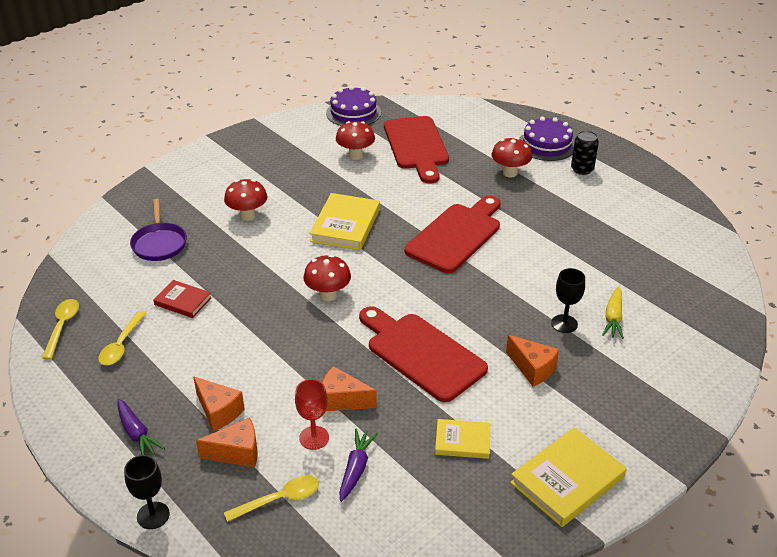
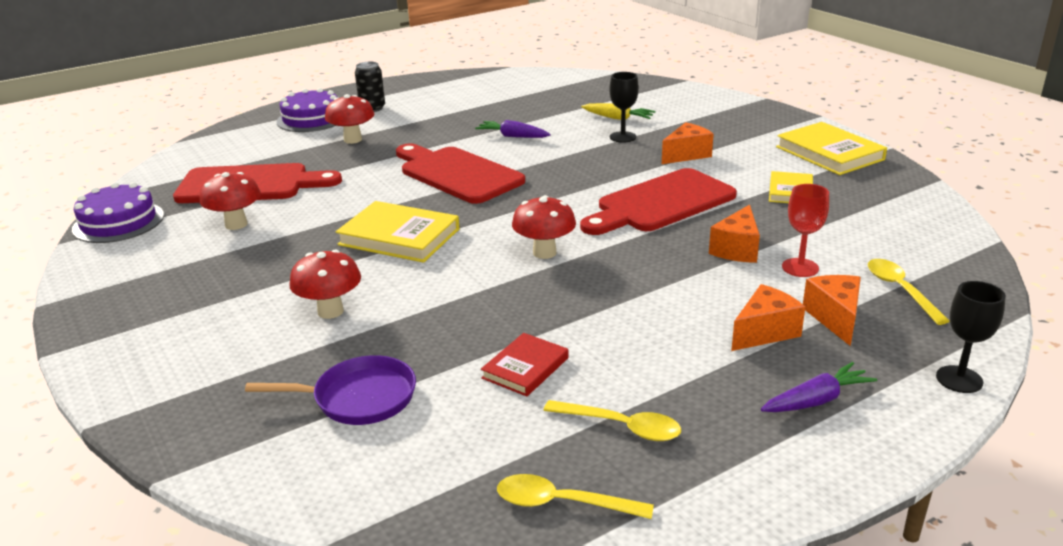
camera: 80 degrees left, 10 degrees down
(356, 469) = (841, 245): purple carrot -> purple carrot (513, 136)

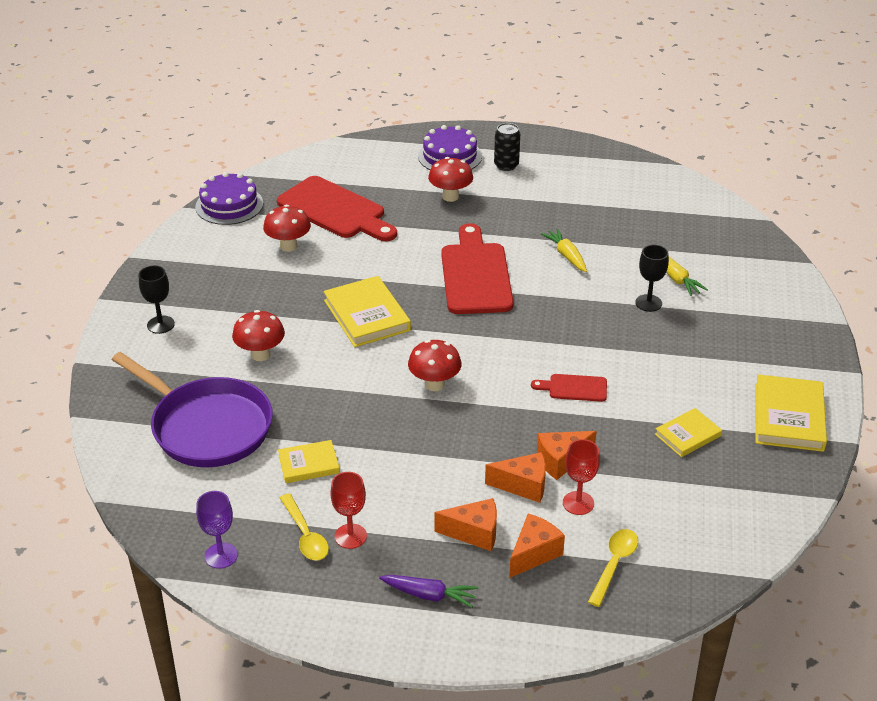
camera: 40 degrees right, 10 degrees up
(359, 398) = (207, 427): purple pan -> purple pan, size x1.73
(513, 136) = (566, 255): purple carrot -> yellow carrot
(525, 368) = (309, 464): red book -> yellow book
(562, 503) = (221, 555): yellow spoon -> purple goblet
(661, 203) = (574, 388): red cutting board -> red cutting board, size x0.48
(666, 400) = (350, 536): none -> red goblet
(686, 155) = (668, 351): orange cheese -> orange cheese (523, 485)
(959, 379) = (534, 644): black goblet -> black goblet (160, 324)

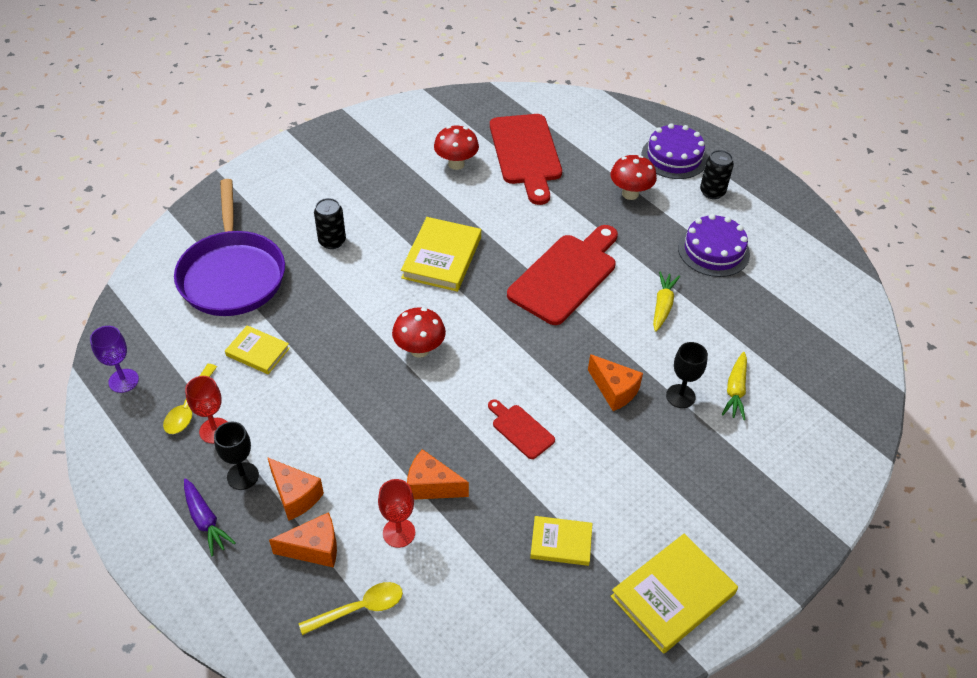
camera: 40 degrees right, 10 degrees up
(160, 324) = (298, 174): black goblet -> black goblet (242, 476)
(229, 205) = (455, 105): purple cake -> purple cake (713, 250)
(260, 355) = (332, 241): red mushroom -> black can
(523, 485) = (377, 485): orange cheese -> orange cheese (614, 390)

